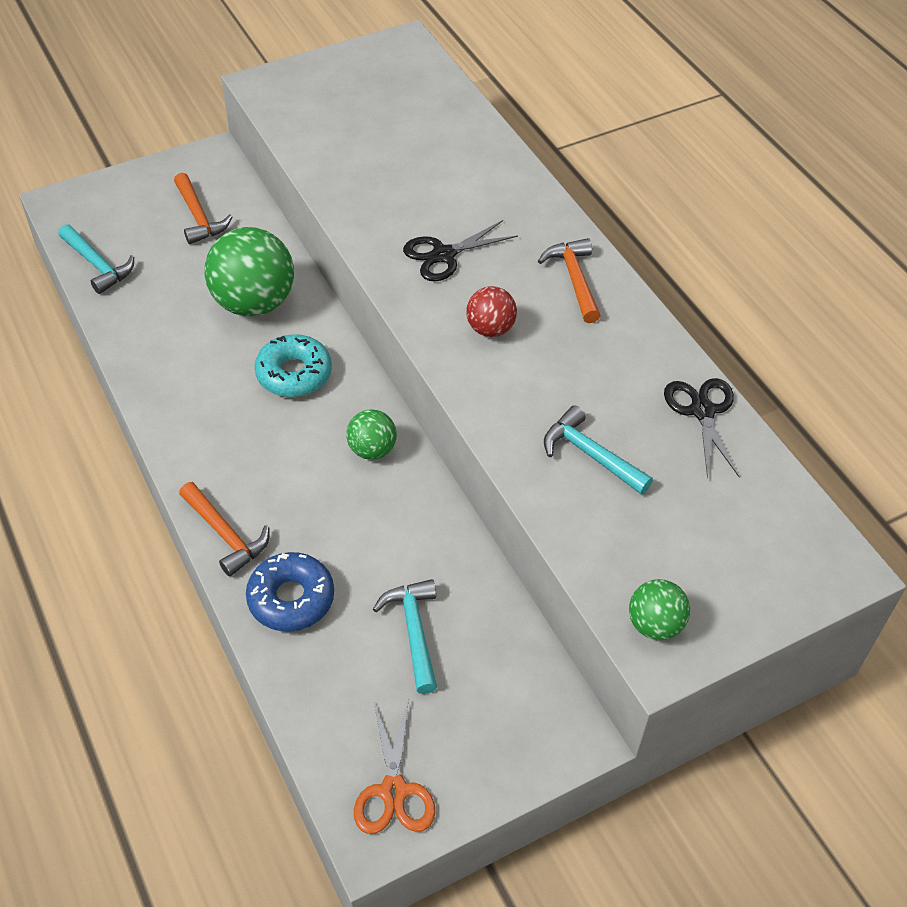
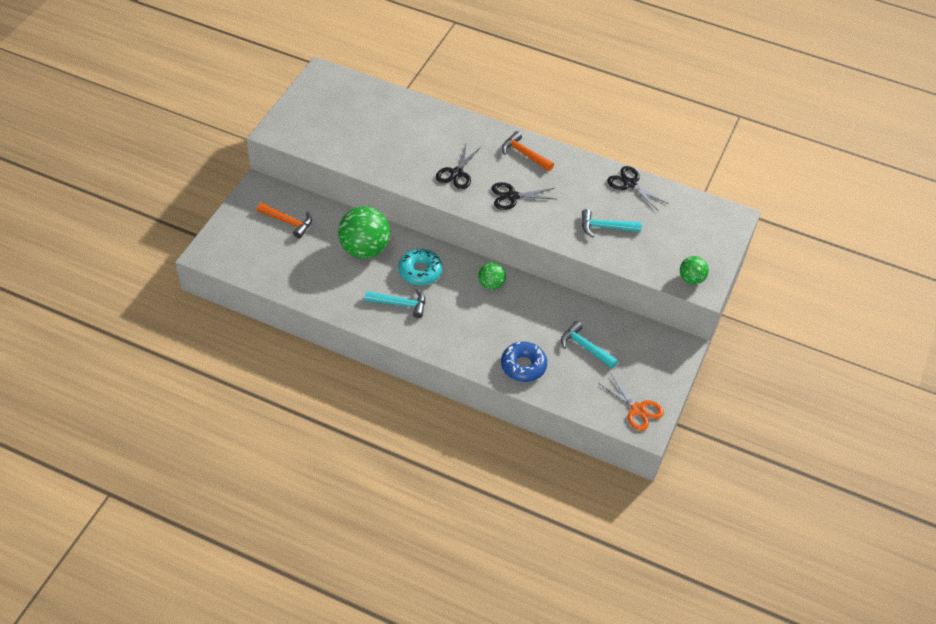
camera: 40 degrees left, 0 degrees up
(98, 265) = (264, 274): turquoise hammer -> turquoise hammer (400, 304)
(226, 535) = (468, 358): orange hammer -> none
(490, 329) = (512, 196): red ball -> black scissors

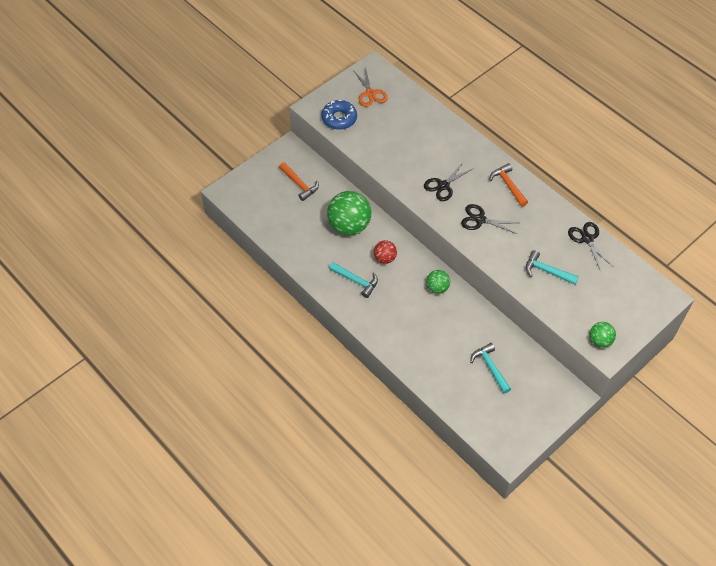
camera: 25 degrees right, 5 degrees up
(420, 271) = (384, 258): turquoise donut -> red ball
(523, 366) = (431, 366): blue donut -> blue donut (339, 118)
(638, 410) = (509, 436): orange scissors -> orange scissors (370, 94)

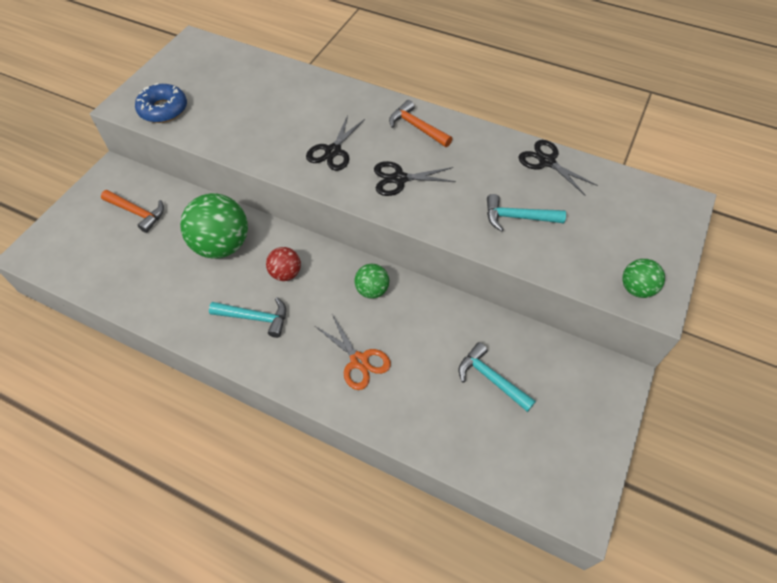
camera: 20 degrees left, 0 degrees up
(370, 94) = (197, 71): orange scissors -> orange scissors (359, 361)

